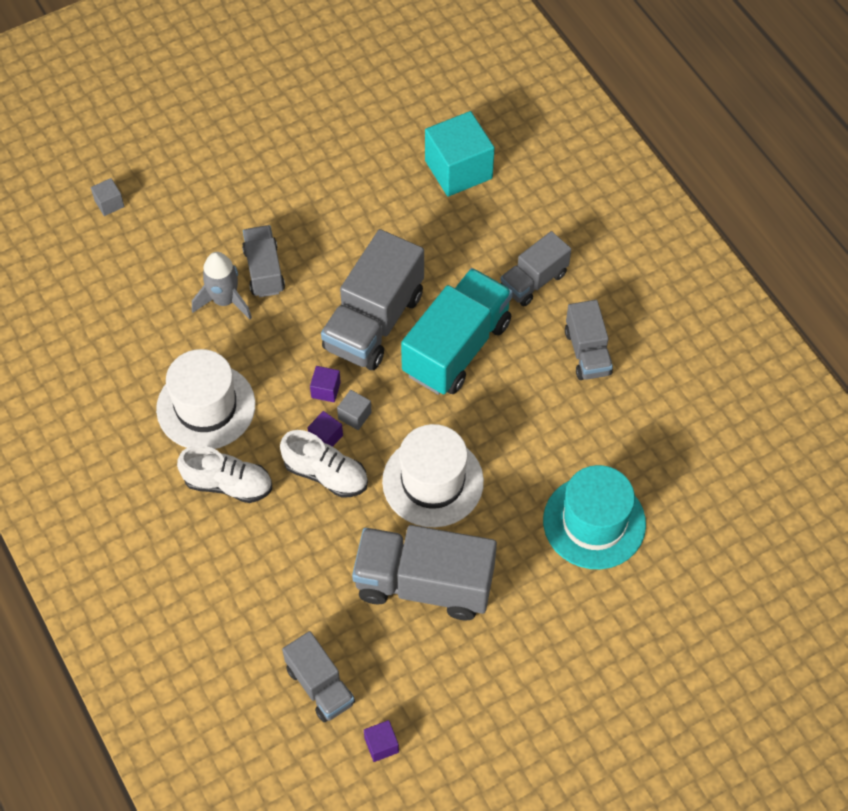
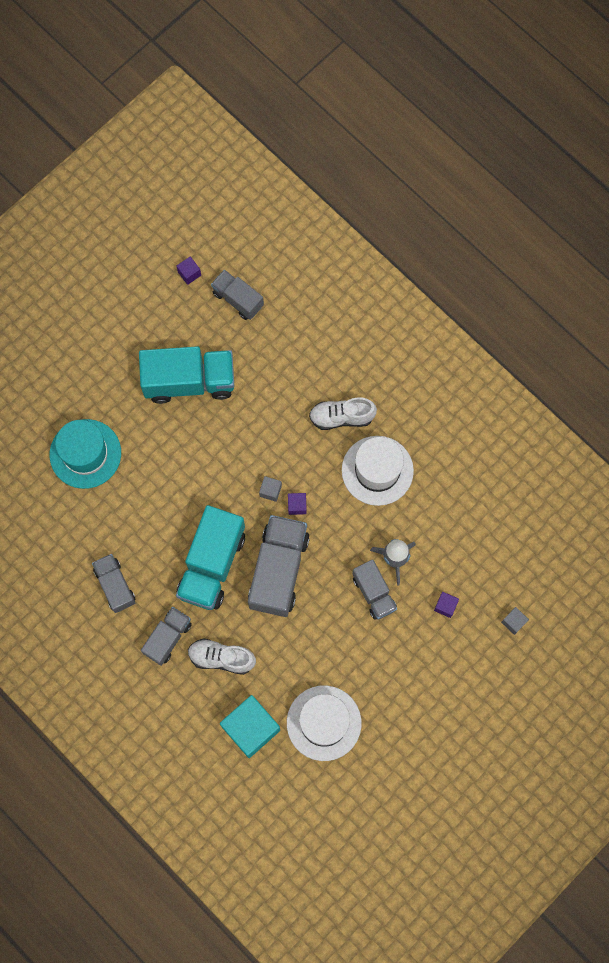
camera: 165 degrees right, 15 degrees up
(326, 437) = (286, 469): purple cube -> purple cube (445, 606)
(326, 474) = (277, 441): white shoe -> white shoe (221, 658)
(424, 584) = (189, 381): grey truck -> turquoise truck
(433, 481) = (202, 455): white hat -> white hat (324, 723)

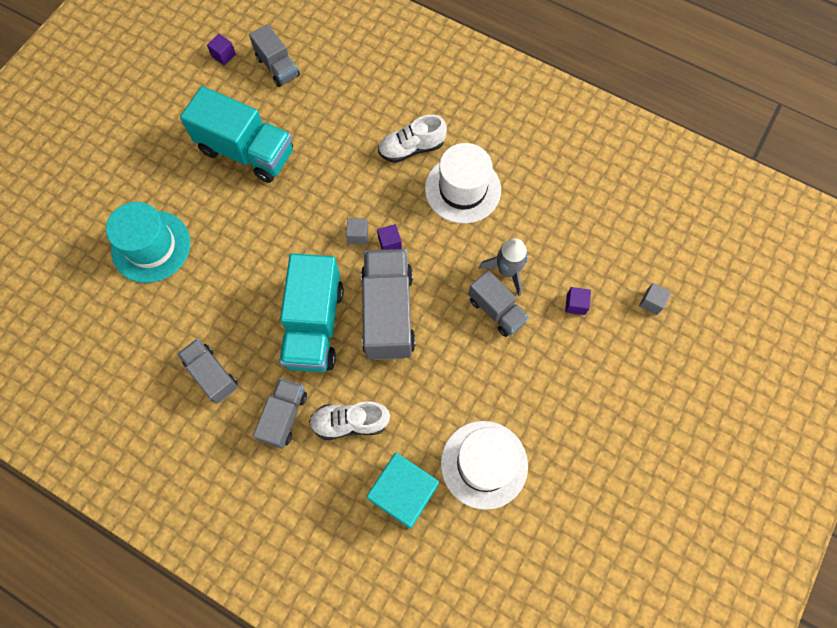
camera: 15 degrees left, 5 degrees down
(189, 381) = (247, 151): turquoise truck -> turquoise truck turned 45 degrees clockwise
(238, 299) = (278, 67): grey truck -> grey truck turned 150 degrees counterclockwise

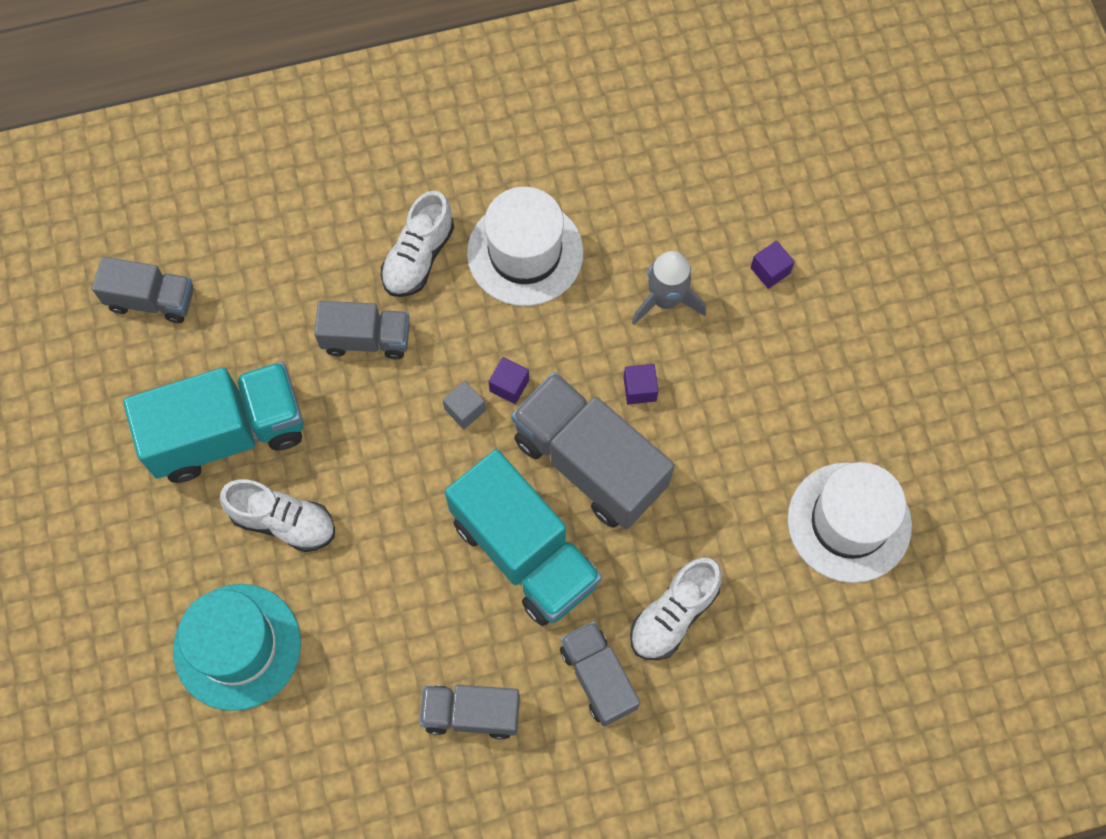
camera: 45 degrees left, 0 degrees up
(223, 55) = (65, 345): purple cube -> purple cube (639, 389)
(228, 211) = (283, 521): none -> white shoe
(403, 493) = (802, 630): turquoise cube -> none
(496, 310) = (698, 352): grey truck -> grey truck (366, 339)
(651, 302) = (841, 198): grey cube -> none

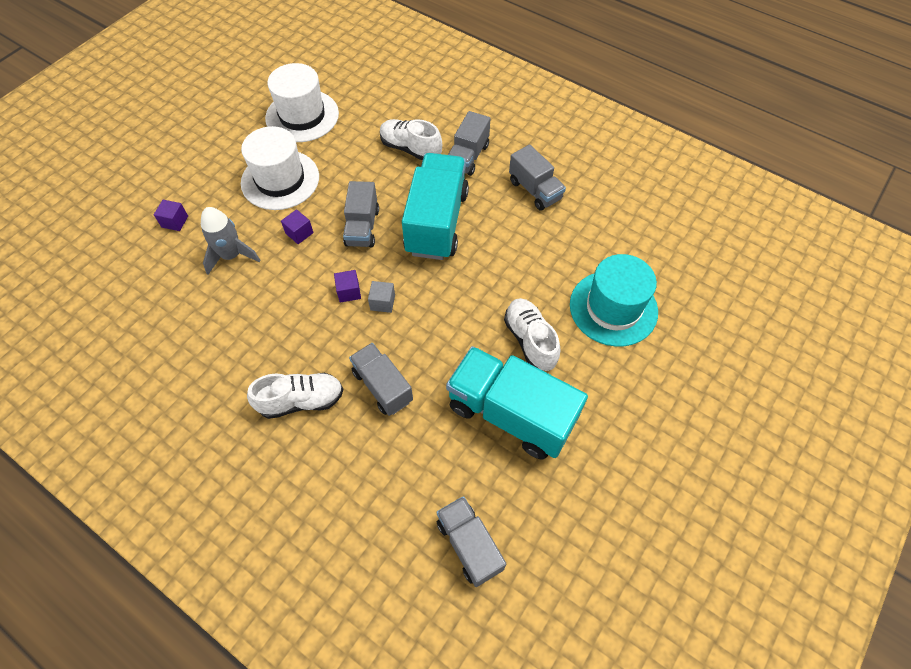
camera: 130 degrees left, 10 degrees down
(525, 253) = (252, 344): white hat -> white hat (280, 180)
(589, 463) = (362, 227): grey truck -> grey truck, size x0.58
(673, 615) = (410, 149): white shoe -> white shoe turned 150 degrees counterclockwise

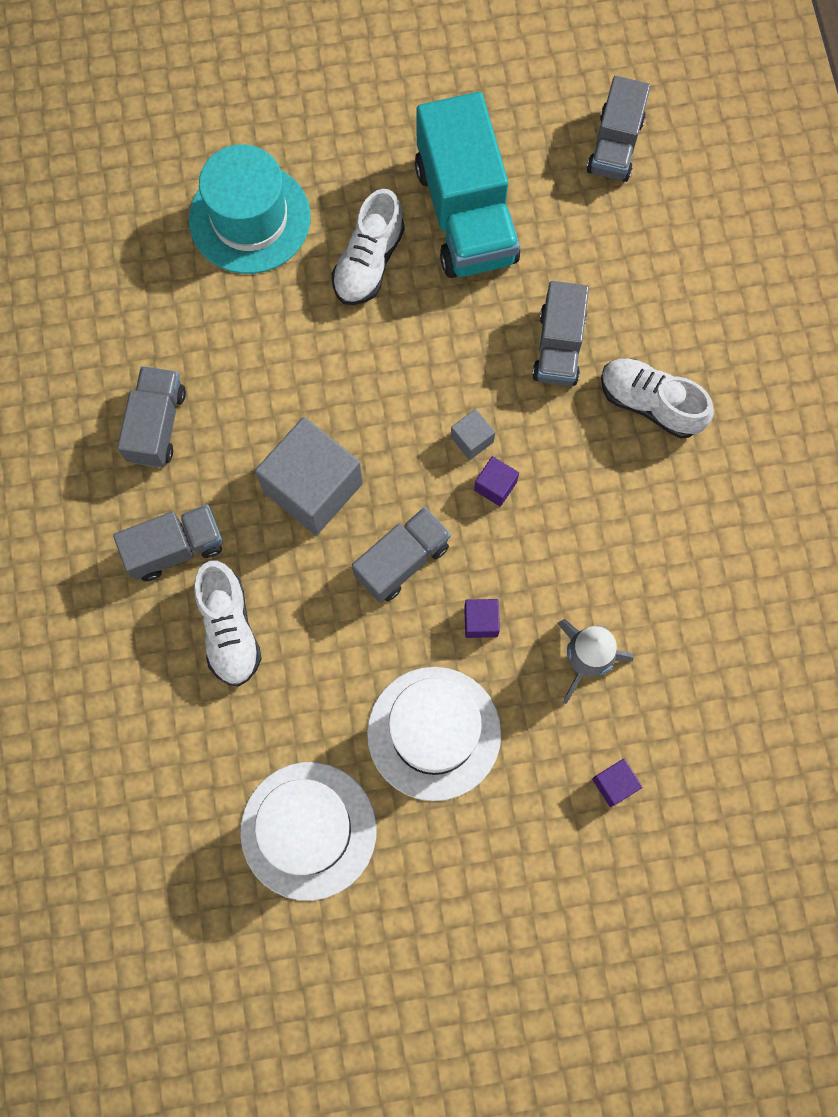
camera: 135 degrees left, 15 degrees up
(436, 222) = (313, 487): turquoise truck -> grey cube

